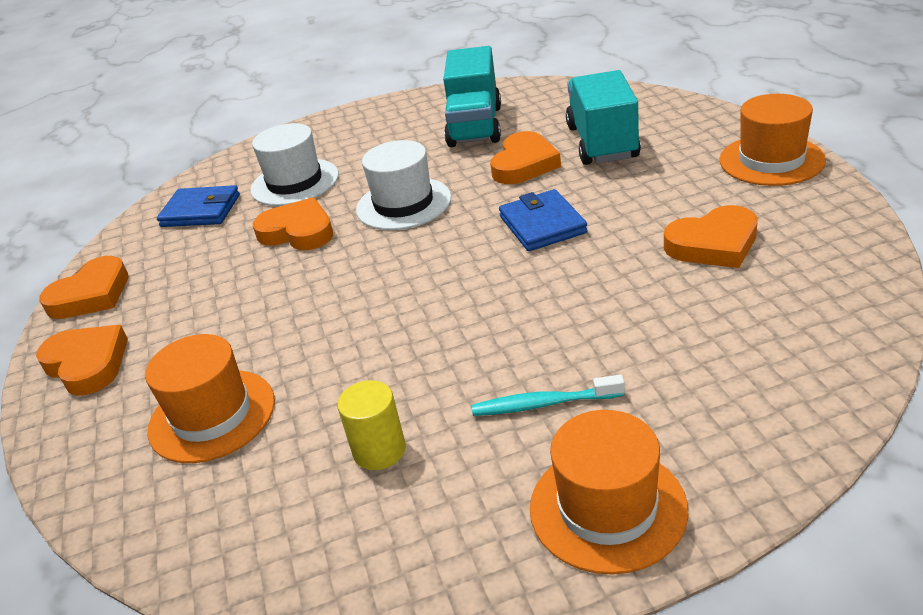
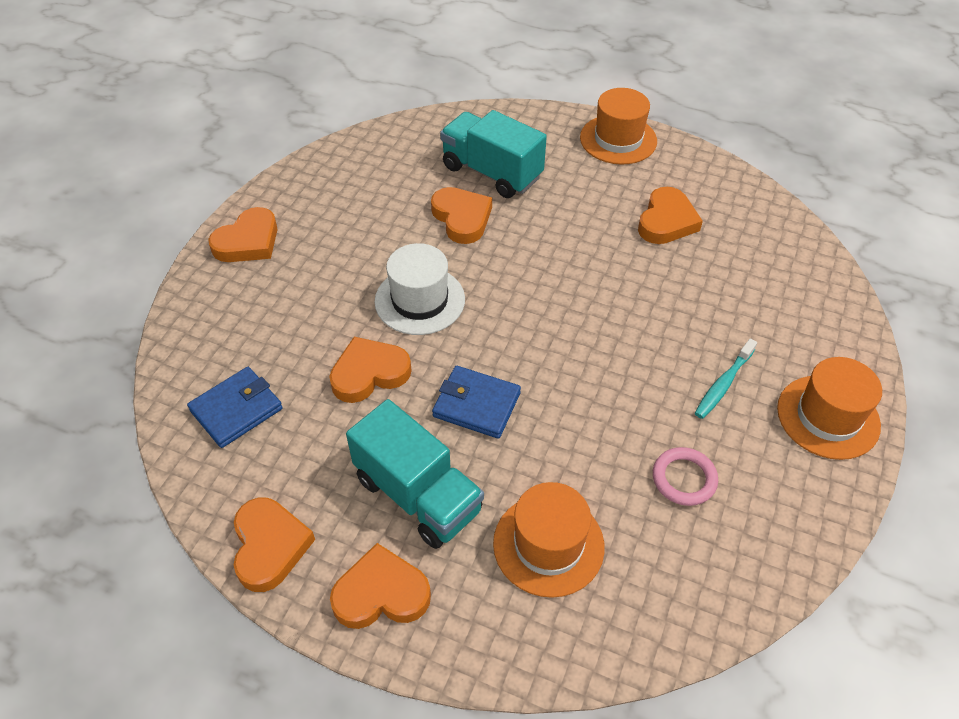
camera: 55 degrees left, 15 degrees up
(295, 182) = (286, 333): white hat -> none
(361, 121) = (248, 241): none -> orange heart
(379, 450) = (684, 479): yellow cylinder -> pink ring
(475, 126) = (368, 201): turquoise truck -> turquoise truck (418, 495)
(542, 225) = (548, 262): blue wallet -> blue wallet (476, 405)

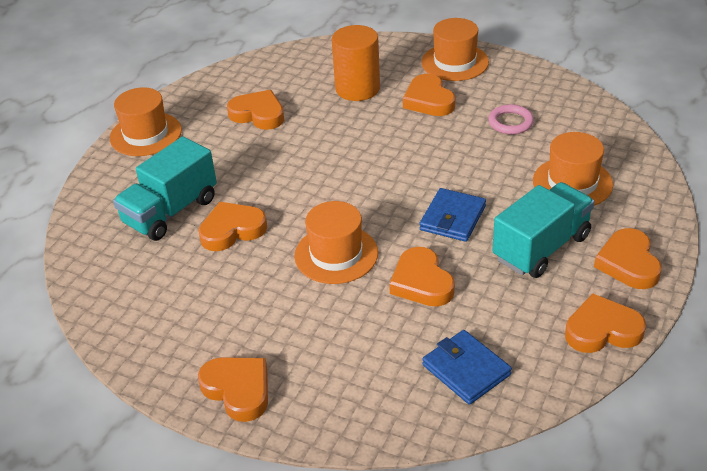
camera: 85 degrees left, 10 degrees down
(420, 300) = (336, 254): white hat -> orange hat
(723, 384) = (428, 100): turquoise toothbrush -> orange heart
(737, 309) = (357, 89): none -> orange cylinder

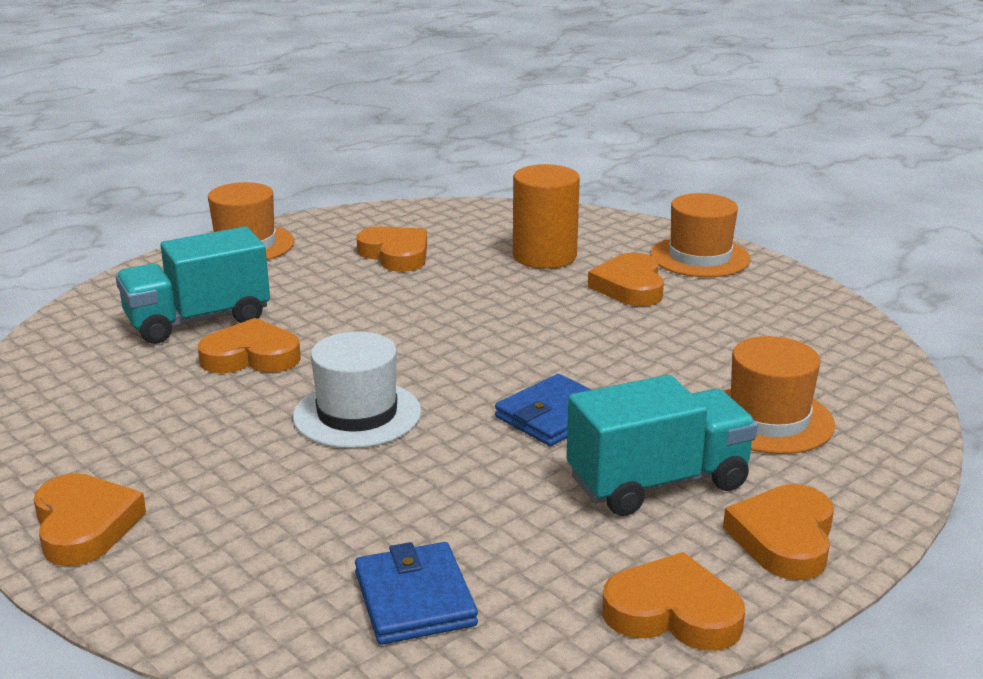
camera: 20 degrees right, 15 degrees down
(336, 254) = (357, 414): orange hat -> white hat
(421, 282) = (444, 476): orange heart -> none
(510, 122) = (728, 333): pink ring -> none

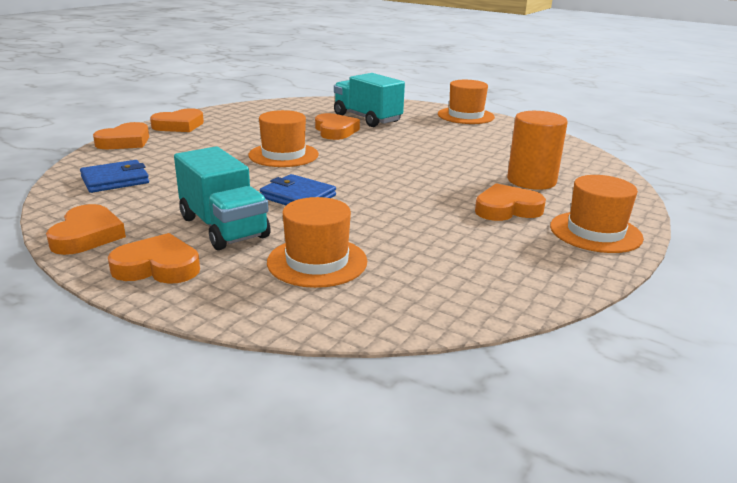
camera: 75 degrees right, 0 degrees up
(357, 414) = (283, 155): white hat -> orange hat
(395, 254) = (488, 145): orange heart -> orange heart (125, 141)

